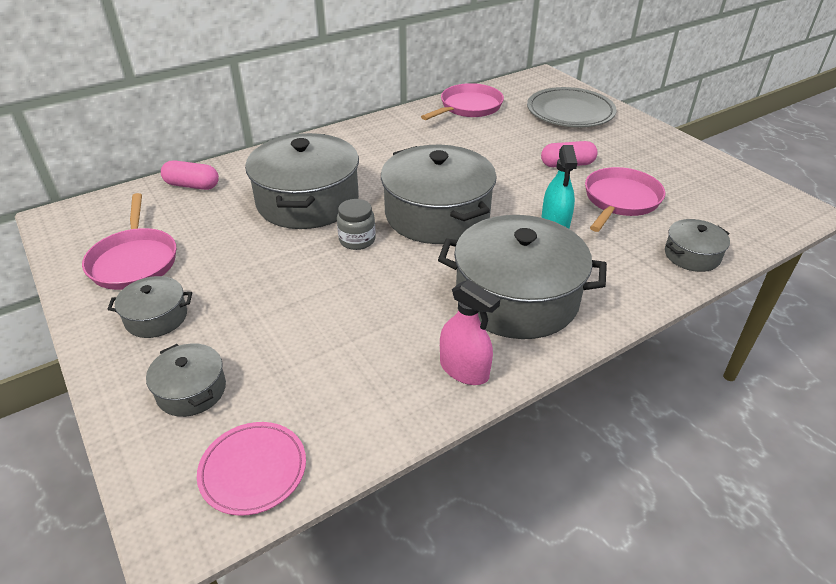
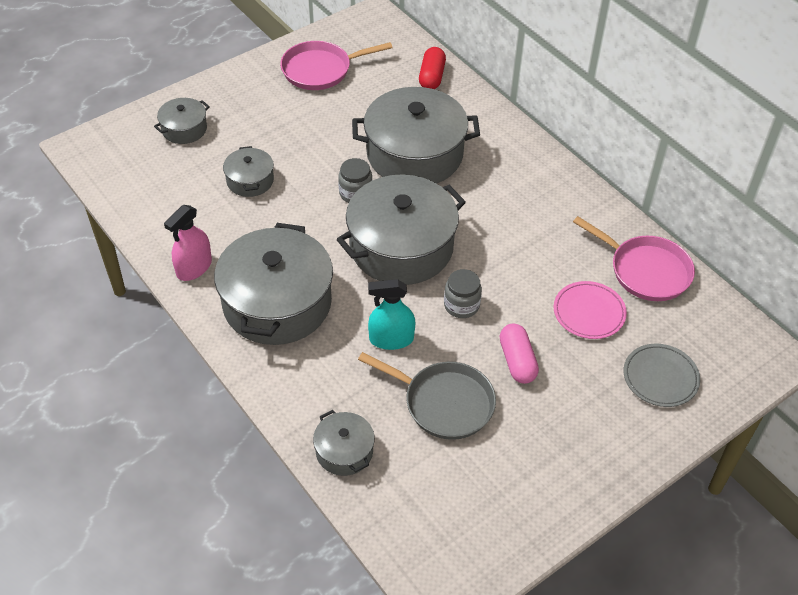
camera: 85 degrees right, 10 degrees up
(156, 317) = (255, 97): grey pot -> grey pot (250, 180)
(192, 185) = (432, 77): pink capsule -> red capsule
(253, 470) = (117, 169): pink plate -> pink plate (589, 312)
(510, 186) = (461, 305): none -> grey jar
(570, 112) = (660, 377): grey plate -> grey plate, size x0.63
(620, 200) = (444, 403): pink pan -> grey pan

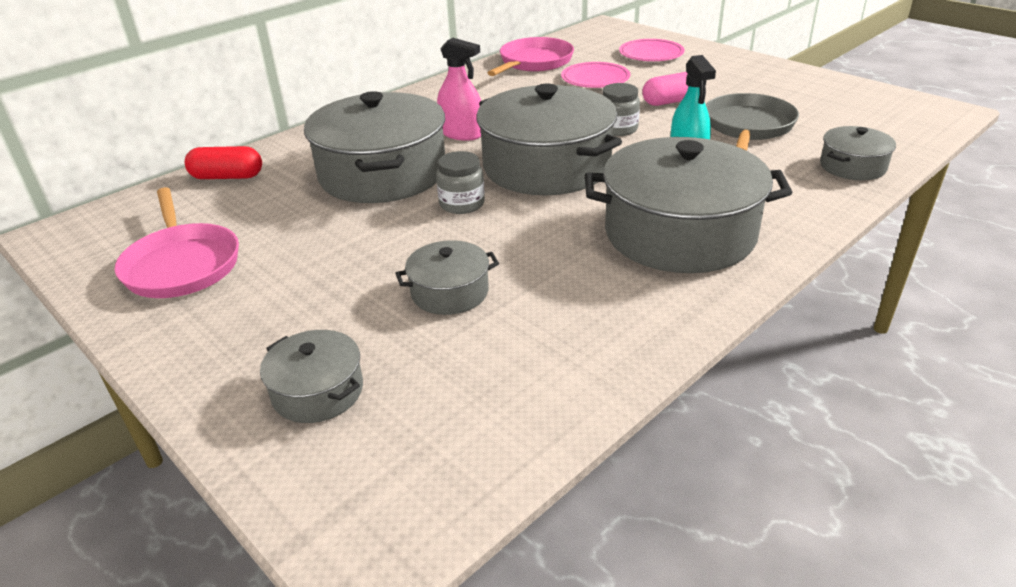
camera: 95 degrees left, 15 degrees down
(194, 267) = (654, 313): pink spray bottle -> pink spray bottle (462, 134)
(660, 377) = (651, 54): grey plate -> pink plate

